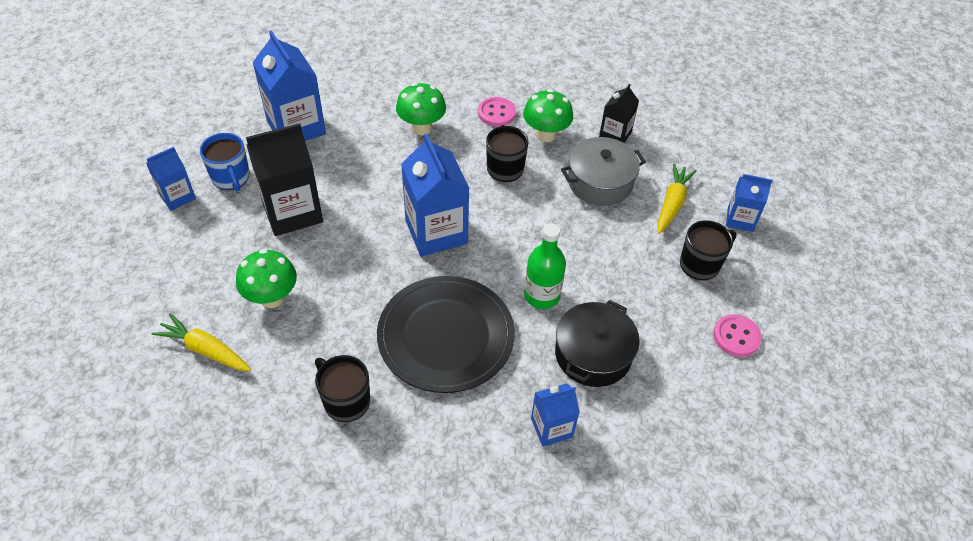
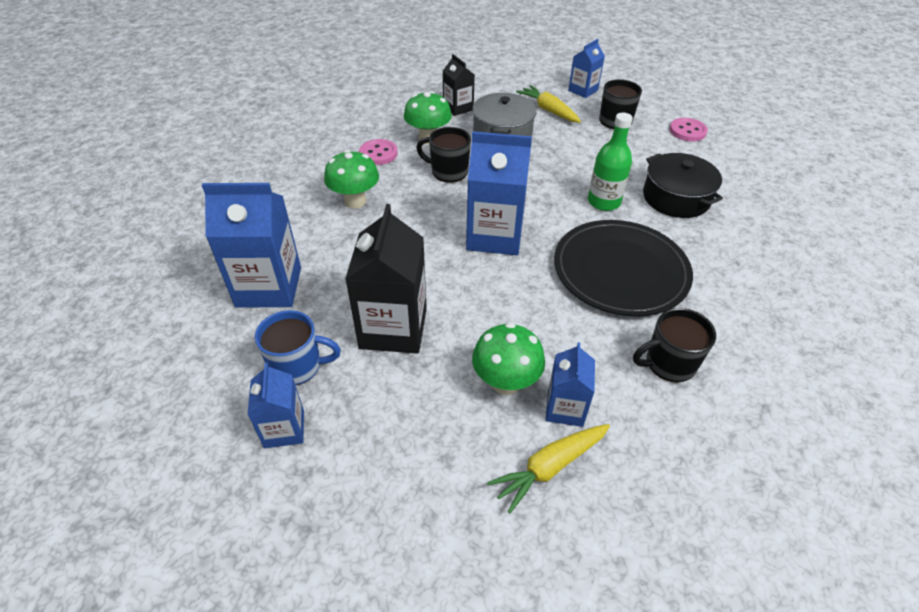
camera: 60 degrees left, 5 degrees down
(551, 428) = (740, 244): blue carton -> blue carton (565, 408)

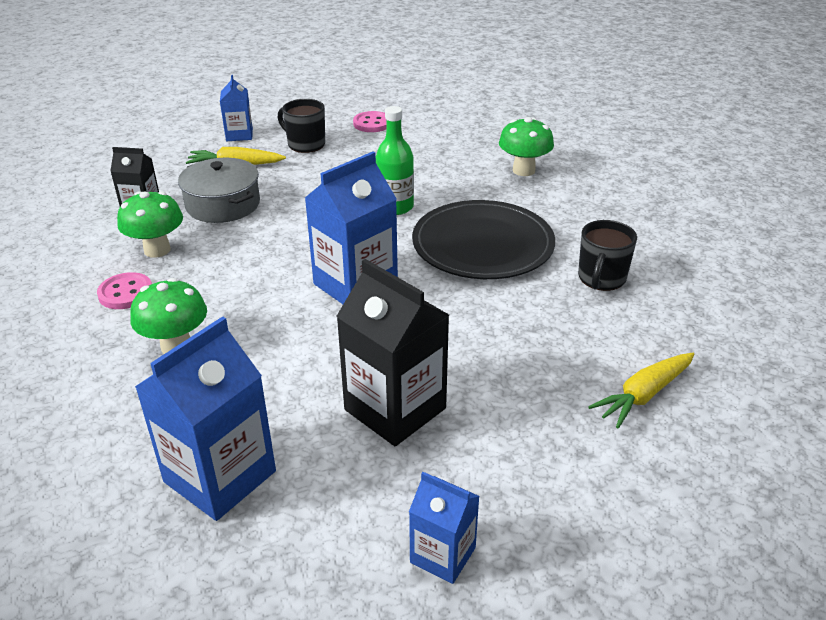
camera: 50 degrees left, 10 degrees down
(298, 366) = (368, 505): blue mug -> none
(448, 172) = (228, 264): black mug -> none
(505, 382) = (535, 372): green mushroom -> green mushroom (523, 170)
(550, 467) = (644, 395): yellow carrot -> yellow carrot turned 45 degrees clockwise
(565, 408) = (593, 354): blue carton -> none
(676, 198) = (438, 173): black pot -> none

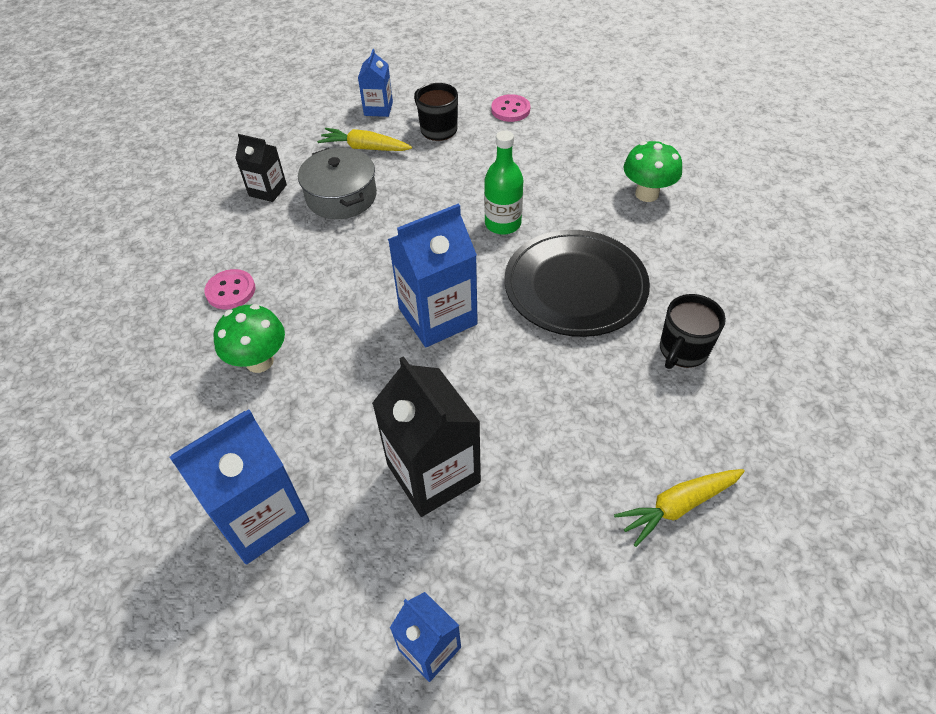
camera: 15 degrees right, 15 degrees up
(157, 250) = (269, 244): green mushroom -> none

